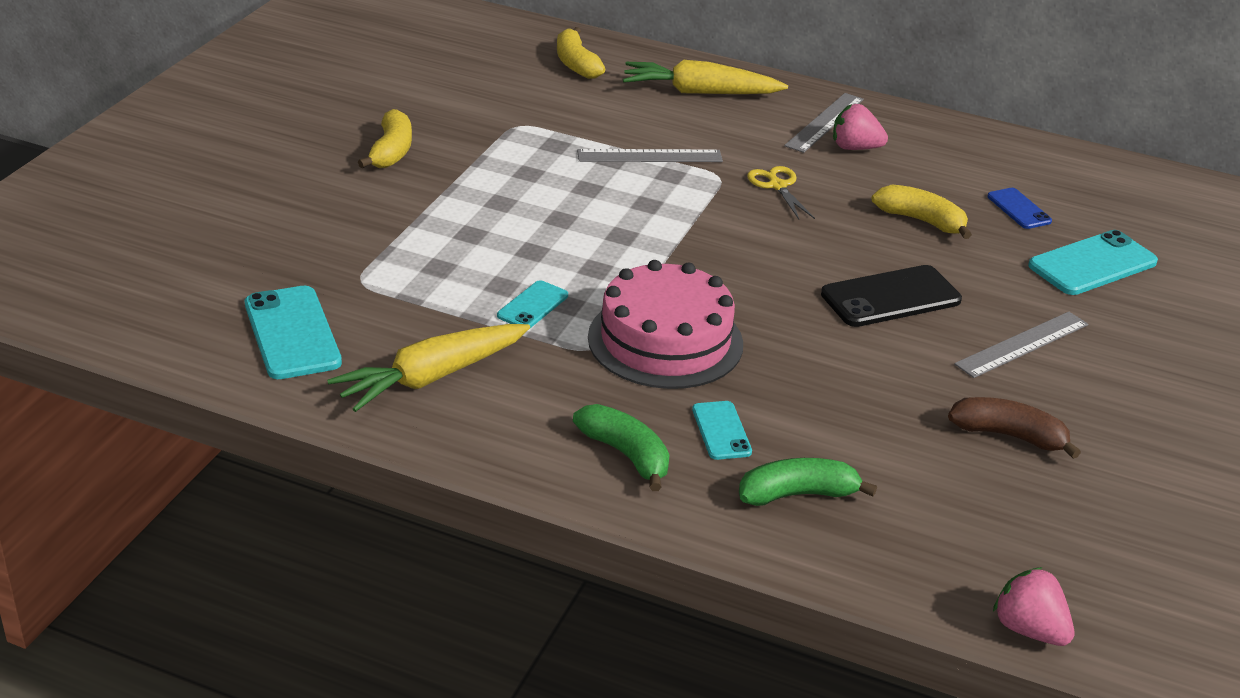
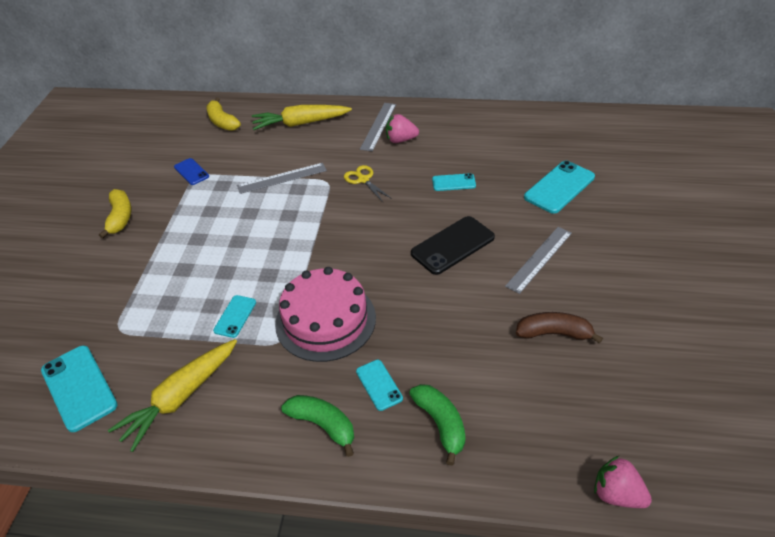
camera: 10 degrees left, 10 degrees up
(797, 494) = (441, 424): green banana -> green banana turned 90 degrees clockwise
(921, 221) = (453, 182): yellow banana -> turquoise phone
(1018, 209) = (506, 159): blue phone -> blue phone (191, 172)

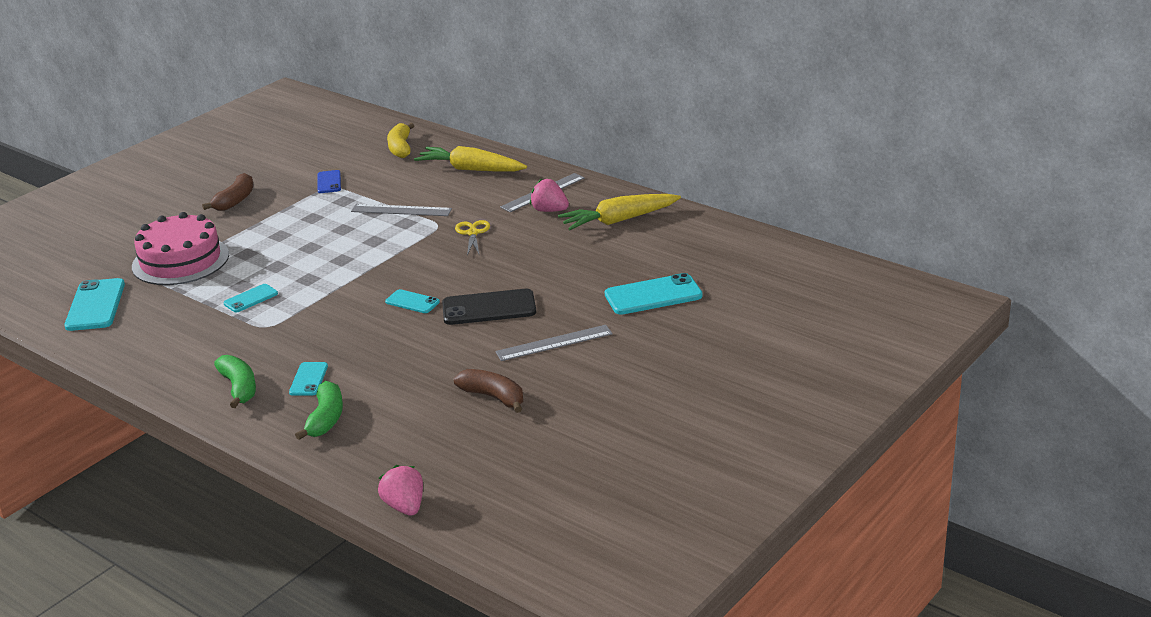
camera: 30 degrees right, 15 degrees down
(120, 217) = (235, 200): yellow banana -> brown banana
(180, 398) = (157, 336): yellow carrot -> yellow carrot (618, 220)
(325, 320) = (317, 324): pink cake -> pink cake (180, 260)
(453, 182) = (554, 260): turquoise phone -> turquoise phone (412, 302)

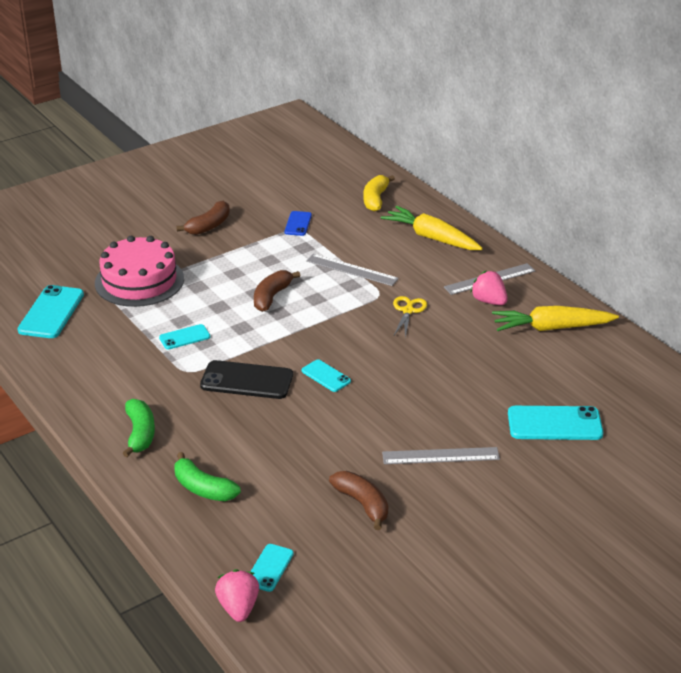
camera: 15 degrees right, 5 degrees up
(308, 379) = (203, 440): turquoise phone -> turquoise phone (269, 568)
(326, 419) = (203, 488): green banana -> green banana turned 105 degrees clockwise
(328, 248) = (271, 297): none -> brown banana
(489, 308) = (393, 400): black phone -> black phone (247, 380)

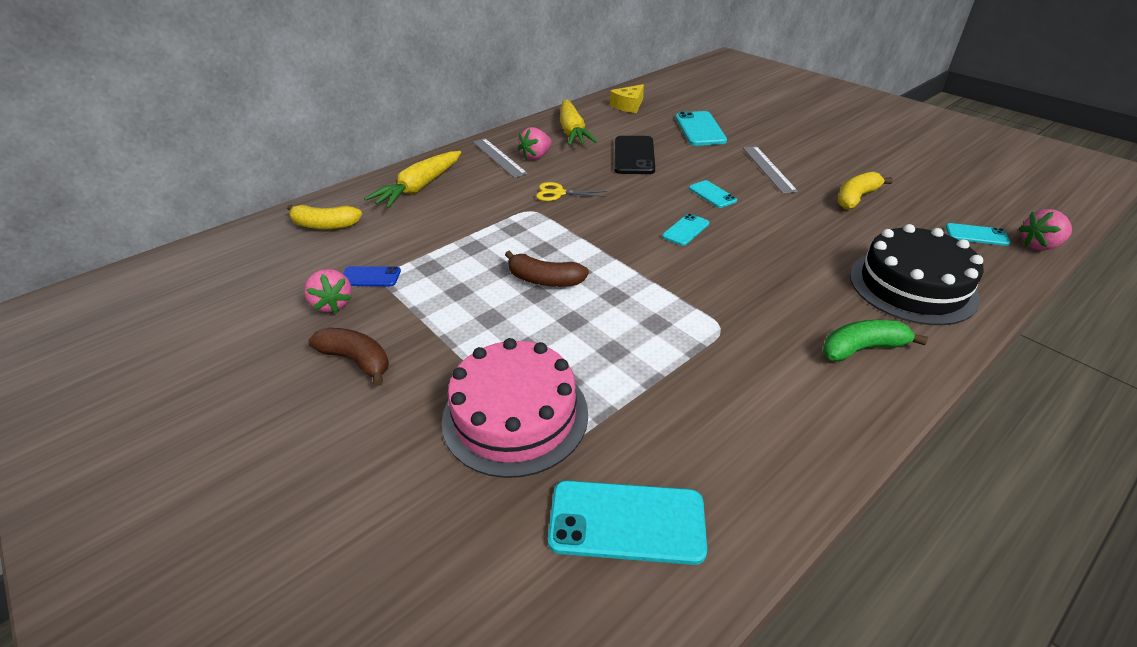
camera: 95 degrees left, 5 degrees up
(184, 337) = (650, 341): turquoise phone -> turquoise phone (712, 194)
(203, 488) = (912, 286): green banana -> black cake
(247, 380) = (717, 279): black phone -> black phone (634, 155)
(270, 212) = (333, 304): none -> pink strawberry
(352, 270) = (482, 230): grey ruler -> none
(362, 504) = (856, 198): brown banana -> yellow banana
(631, 376) = (628, 106): none -> yellow cheese

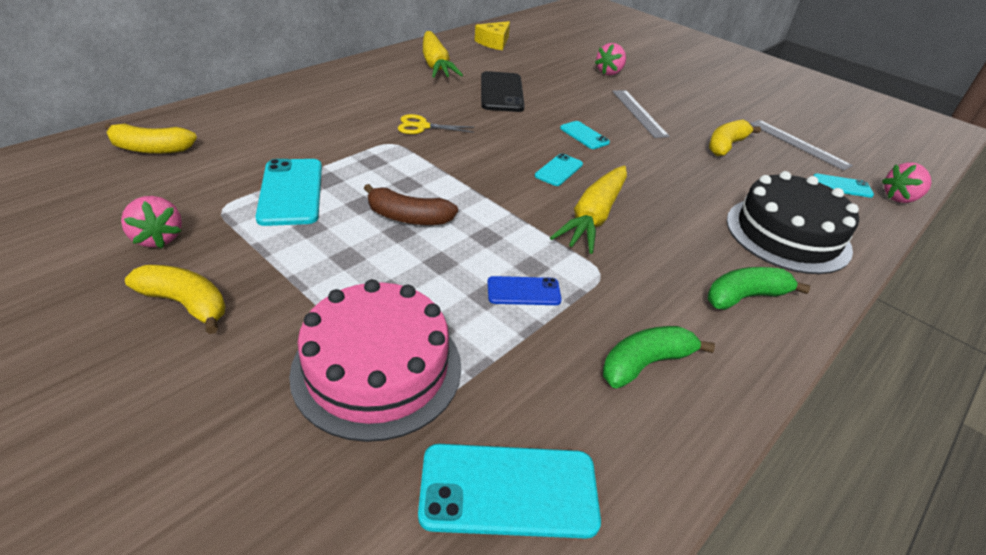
camera: 10 degrees left, 0 degrees up
(357, 360) = (186, 304): brown banana -> yellow banana
(370, 277) = (205, 208): blue phone -> blue phone (523, 291)
(419, 188) = (265, 113): yellow carrot -> yellow carrot (593, 217)
(498, 157) = (355, 86): grey ruler -> grey ruler (798, 144)
(536, 156) = (397, 87): pink strawberry -> pink strawberry (609, 72)
(700, 129) = (568, 70): turquoise phone -> turquoise phone (291, 192)
(758, 412) = (645, 363): none -> green banana

